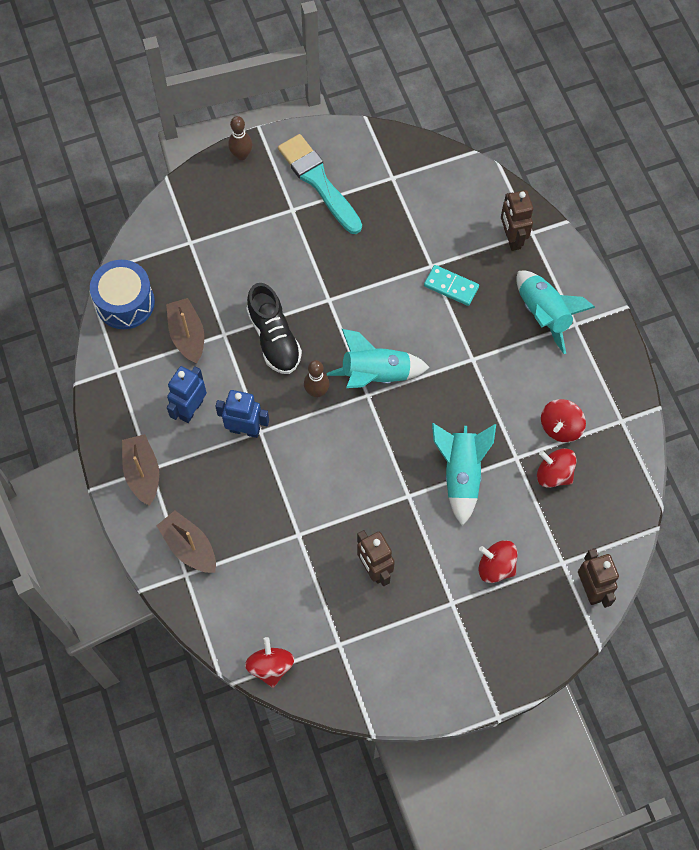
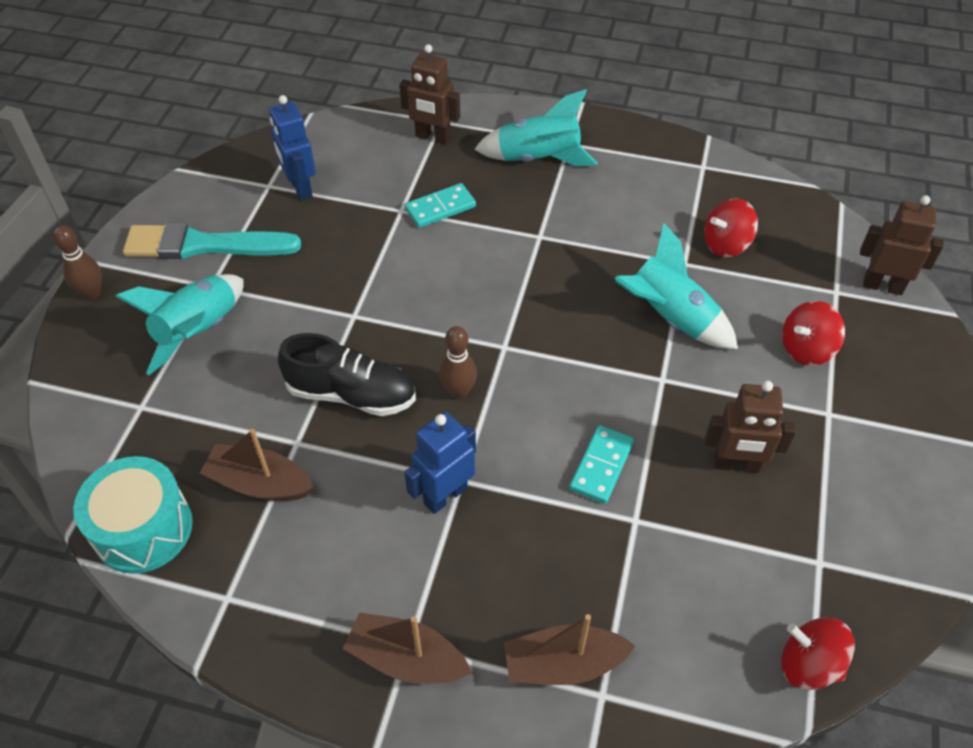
camera: 55 degrees left, 15 degrees down
(125, 302) = (143, 529): blue drum -> turquoise drum
(191, 409) = (364, 541): blue robot -> blue robot (300, 188)
(321, 497) = (601, 466): none -> turquoise domino
(376, 375) = (486, 325): turquoise rocket -> turquoise rocket (199, 332)
(560, 427) = (675, 212): red spinning top -> none

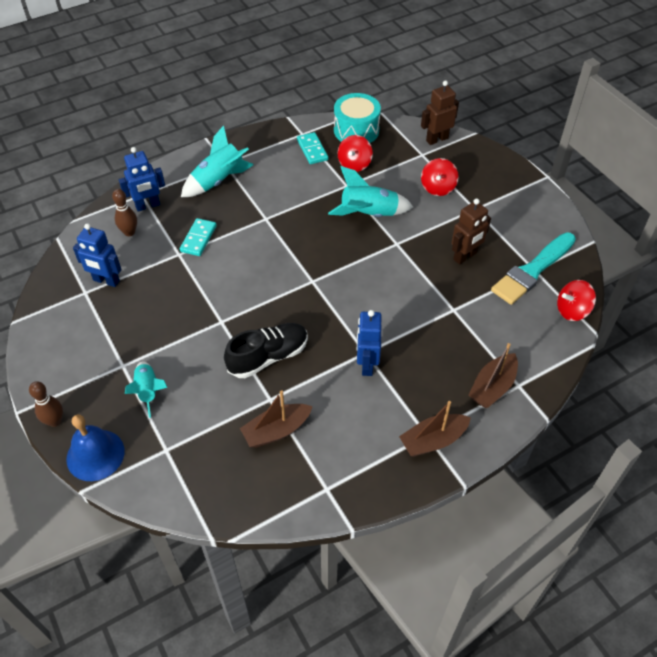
camera: 45 degrees left, 0 degrees up
(81, 356) = (95, 455): none -> blue bell
(143, 529) = (246, 498): turquoise drum -> turquoise drum (356, 130)
(199, 332) = (148, 391): turquoise rocket -> turquoise rocket, size x0.67
(204, 245) = (89, 348): turquoise brush -> turquoise brush (532, 271)
(433, 137) = (148, 206): brown robot -> blue robot
(458, 391) = (317, 316): brown bowling pin -> brown bowling pin (129, 232)
(601, 466) = (415, 299): turquoise domino -> turquoise domino (312, 150)

